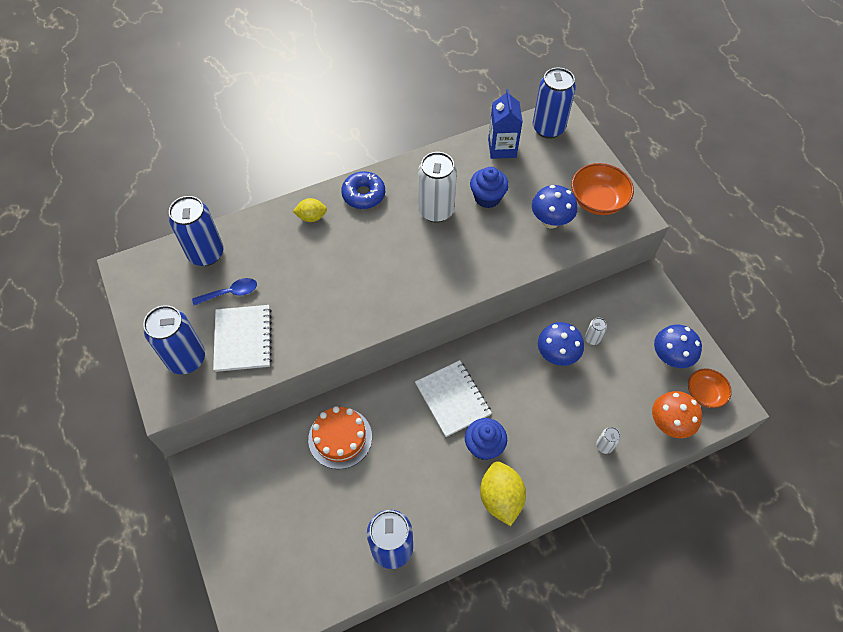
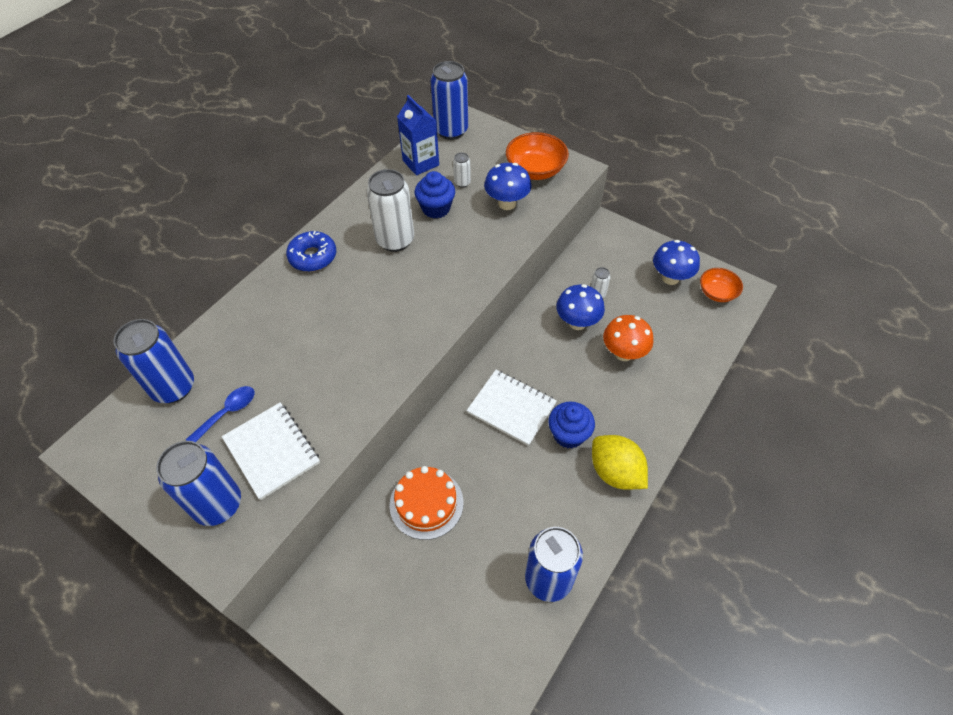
camera: 30 degrees left, 5 degrees down
(311, 217) = (271, 300): yellow lemon -> none
(604, 446) = (670, 377): white can -> white can (462, 183)
(669, 424) = (708, 331): orange mushroom -> orange mushroom (623, 353)

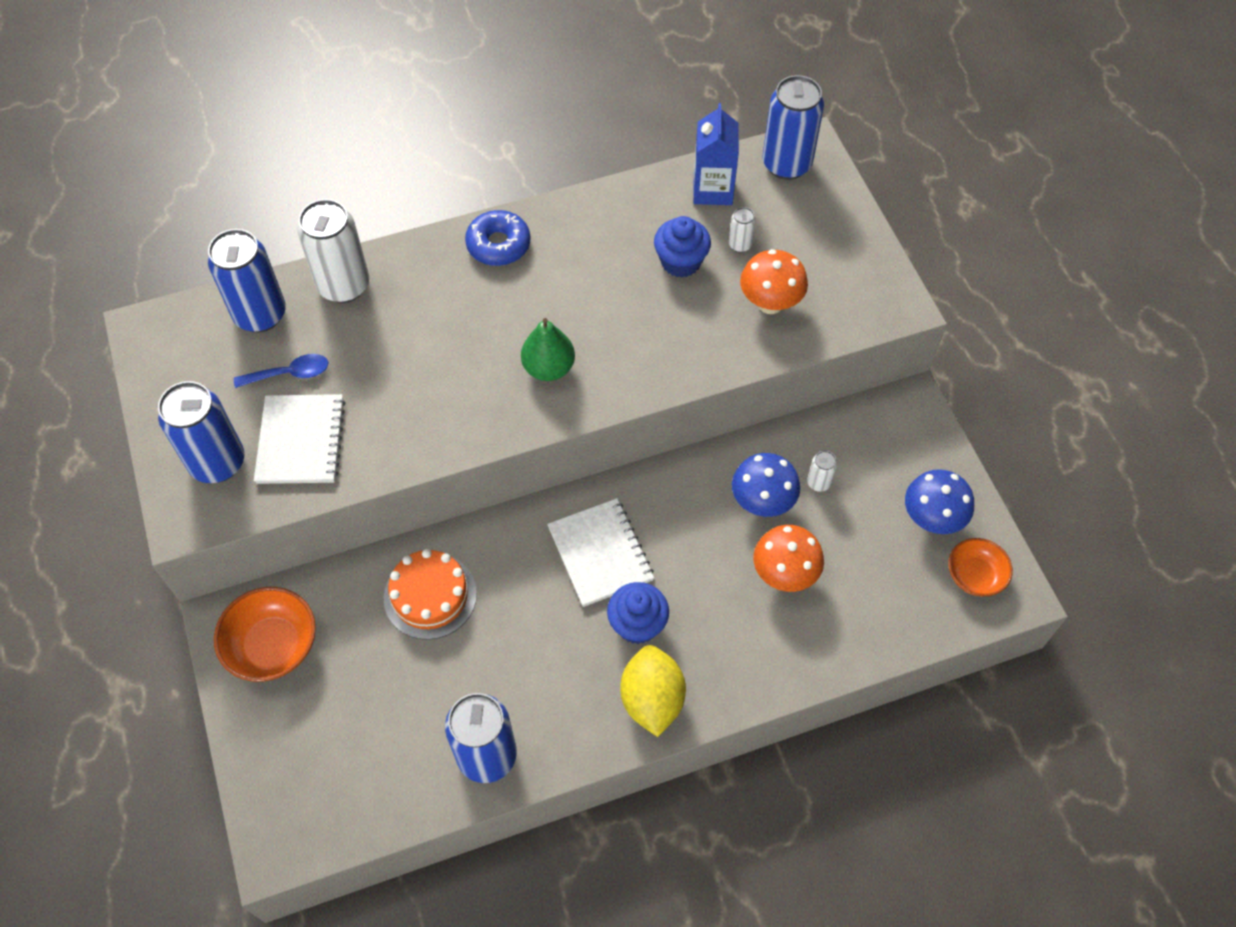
camera: 35 degrees right, 5 degrees up
(395, 240) = (602, 276): white can -> white can (344, 285)
(407, 308) = (548, 368): none -> green pear
(507, 203) = (770, 303): blue mushroom -> orange mushroom
(535, 170) = (845, 278): orange bowl -> orange bowl (273, 646)

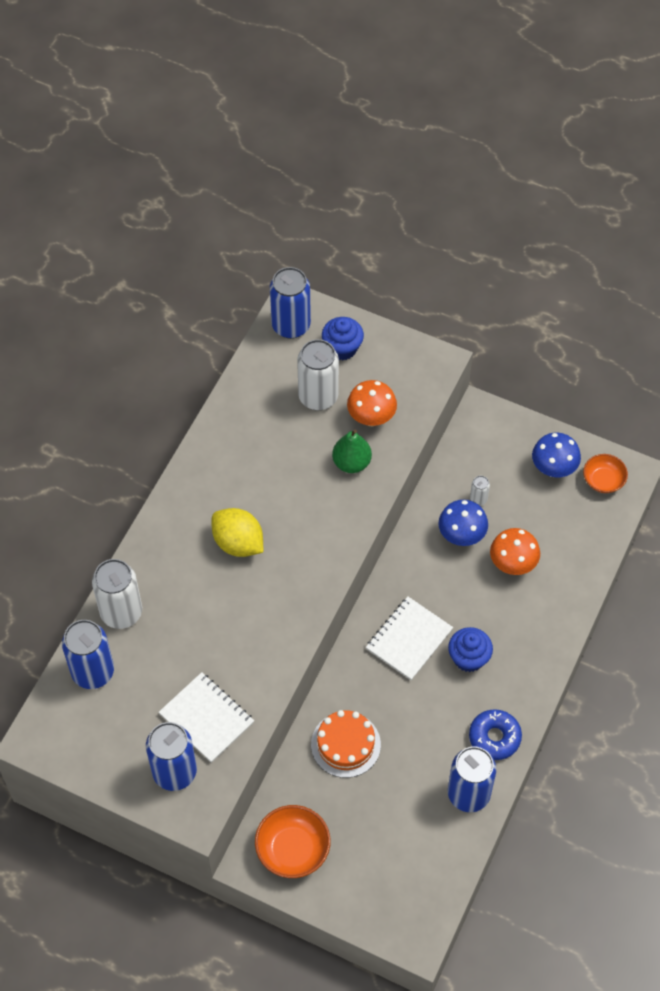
camera: 45 degrees left, 0 degrees up
(290, 374) = (153, 689): blue spoon -> none
(498, 245) = (183, 511): blue donut -> blue donut (494, 737)
(548, 368) = (294, 557): green pear -> green pear (351, 463)
(600, 554) = (409, 639): white notebook -> white notebook turned 75 degrees counterclockwise
(652, 699) = (517, 689): yellow lemon -> yellow lemon (238, 543)
(681, 262) = (297, 434): blue cupcake -> blue cupcake (342, 348)
(712, 190) = (267, 375): blue carton -> none
(740, 245) = (318, 397): white can -> white can, size x2.22

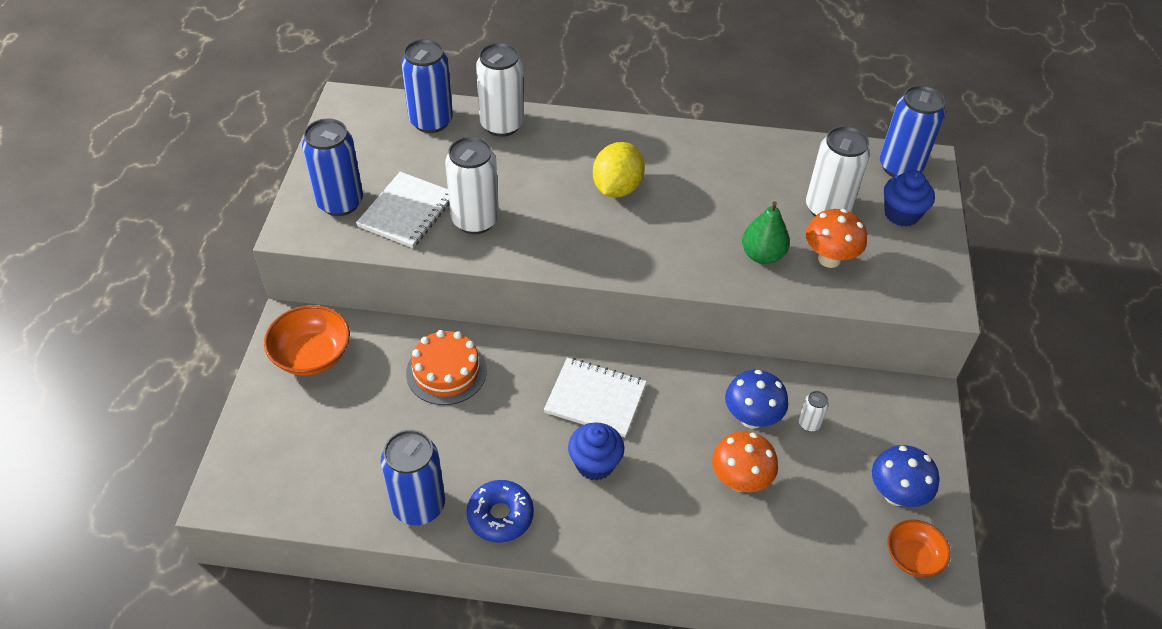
camera: 70 degrees right, 10 degrees down
(237, 665) = (475, 220): none -> white can

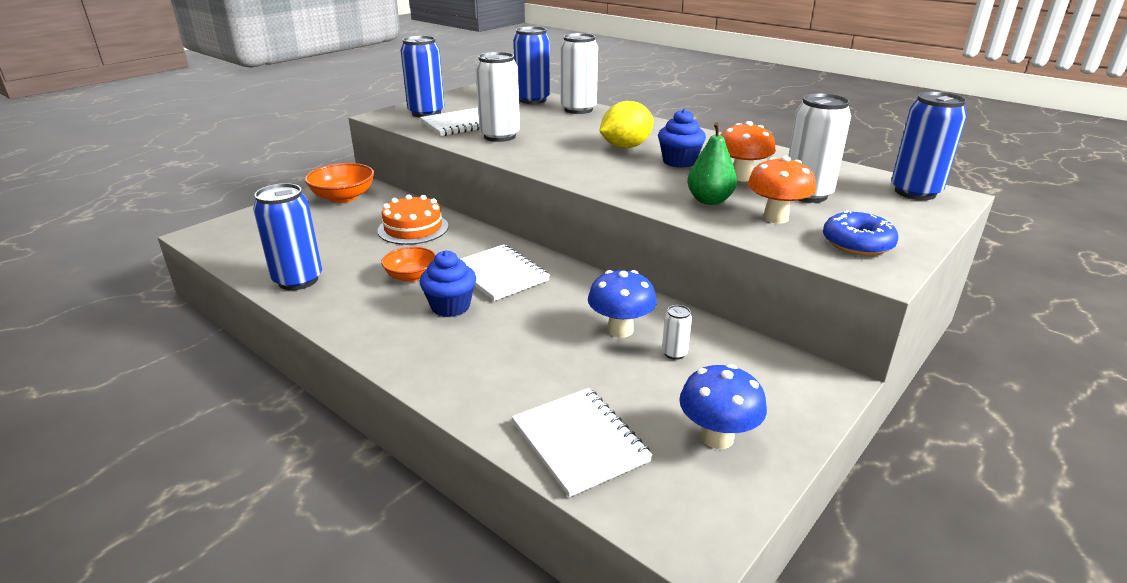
camera: 35 degrees right, 20 degrees down
(500, 516) = (342, 306): blue donut -> blue donut (857, 243)
(740, 480) = (561, 362): orange mushroom -> orange mushroom (741, 177)
(818, 552) = (579, 442): none -> white notebook
(901, 214) = (887, 214): blue cupcake -> blue cupcake (679, 161)
(912, 557) = (684, 495): orange bowl -> orange bowl (411, 276)

